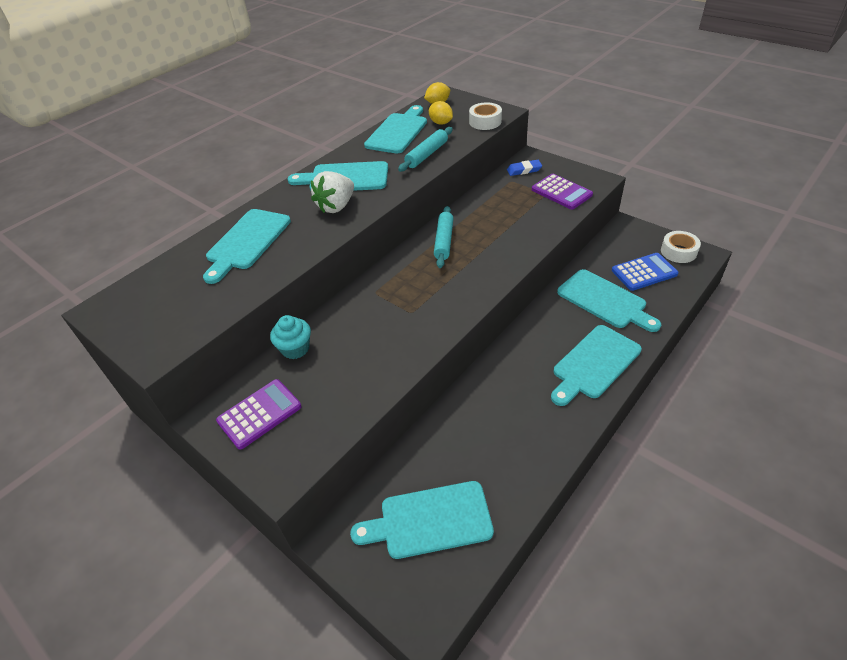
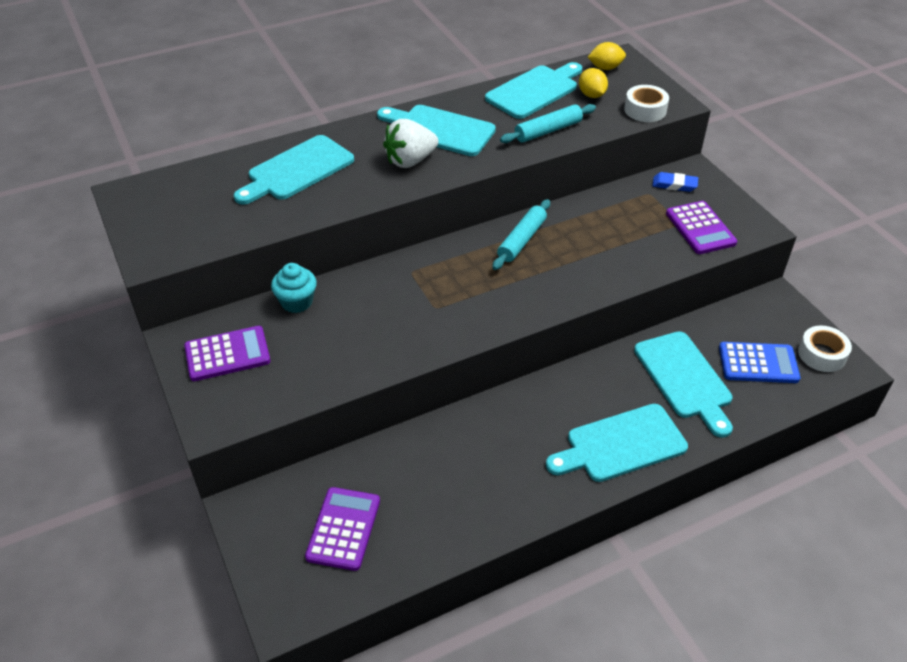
camera: 20 degrees right, 0 degrees up
(429, 520) = (343, 529): turquoise cutting board -> purple calculator

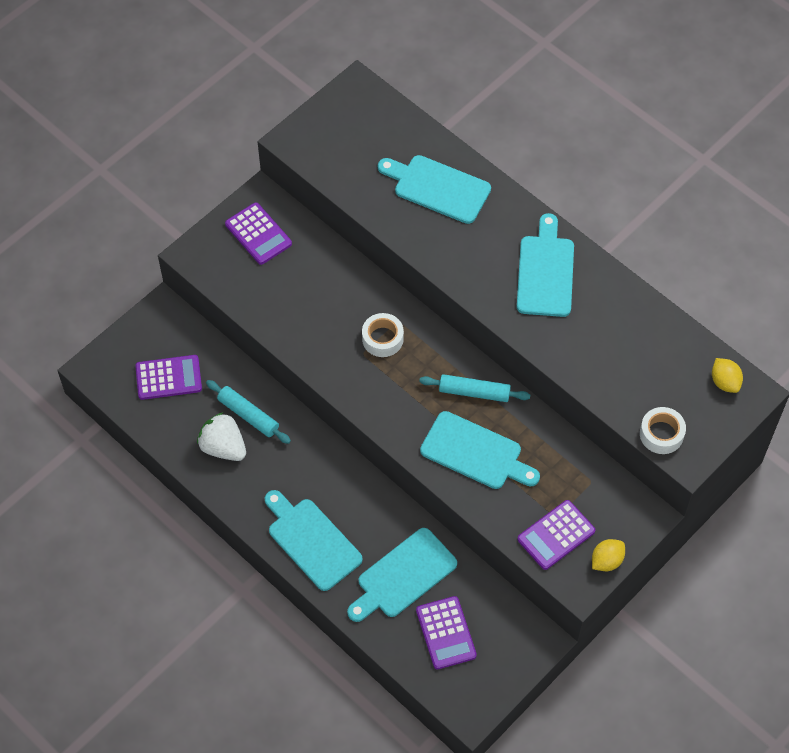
camera: 70 degrees right, 15 degrees up
(297, 302) = (330, 255): turquoise cupcake -> none
(410, 161) = (488, 265): white strawberry -> white strawberry (223, 447)
(535, 91) = (649, 330): turquoise cutting board -> turquoise cutting board (475, 453)
(548, 131) = (585, 359): turquoise rolling pin -> turquoise rolling pin (248, 415)
(591, 95) = (666, 381): yellow lemon -> yellow lemon (606, 561)
(674, 185) = (615, 501): blue eraser -> none
(758, 363) = (445, 633): blue calculator -> purple calculator
(822, 354) = (479, 686): white tape -> white tape (382, 339)

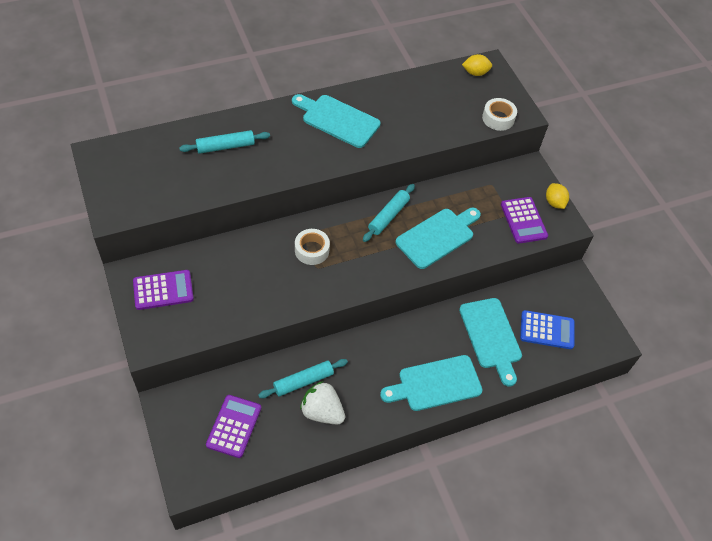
camera: 70 degrees left, 5 degrees down
(223, 447) = (322, 412): white strawberry -> white strawberry turned 60 degrees clockwise
(437, 188) = (225, 146): turquoise cutting board -> turquoise rolling pin
(445, 633) = (547, 330): purple calculator -> blue calculator

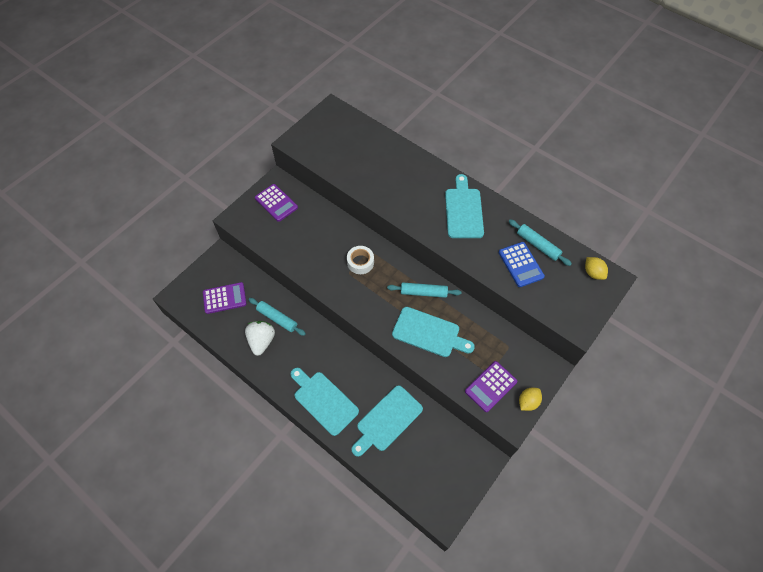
camera: 65 degrees right, 5 degrees up
(225, 146) = (388, 164): turquoise rolling pin -> turquoise rolling pin (538, 245)
(498, 118) = (557, 311): white tape -> none
(547, 330) = (420, 459): blue calculator -> blue calculator (520, 264)

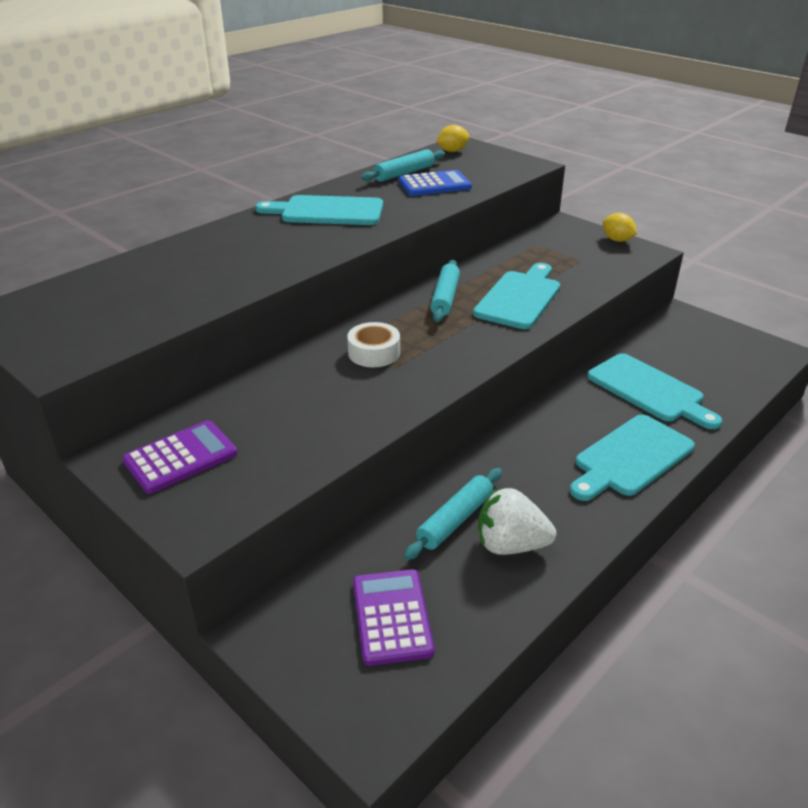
camera: 85 degrees left, 25 degrees down
(490, 386) = (600, 260): purple calculator -> none

